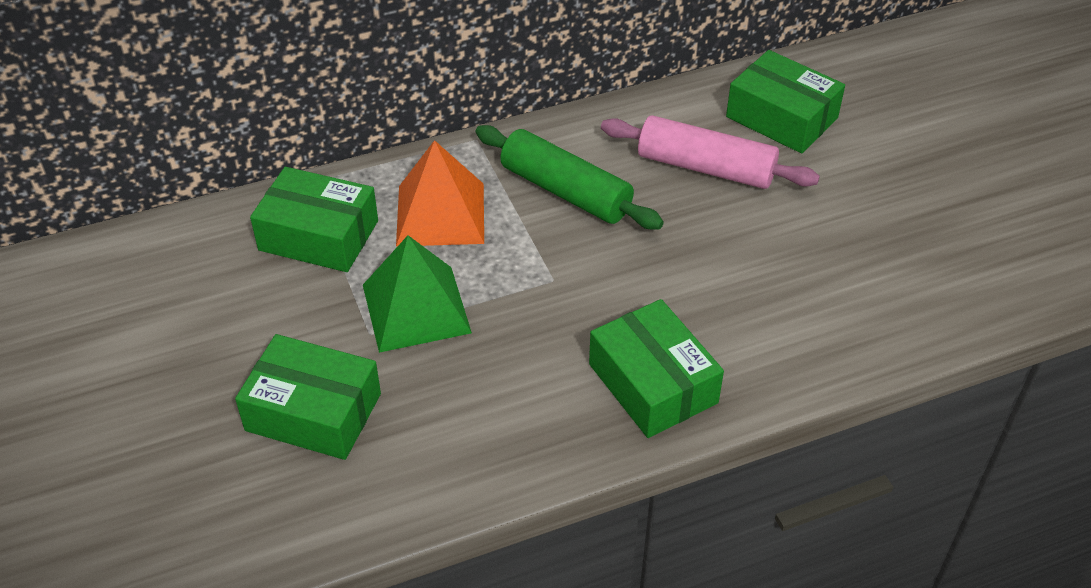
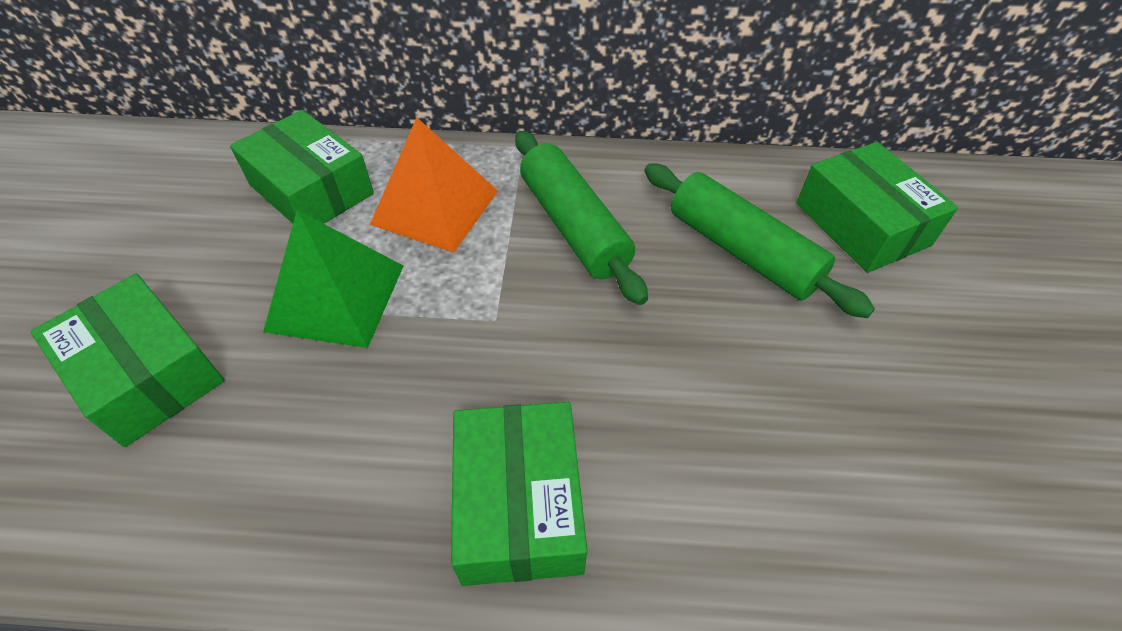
camera: 25 degrees right, 5 degrees up
(705, 167) = (742, 251): pink rolling pin -> green rolling pin

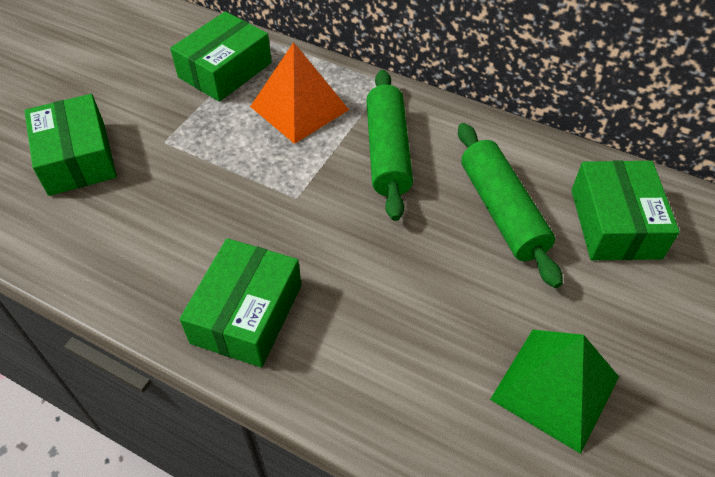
camera: 25 degrees right, 0 degrees up
(311, 189) = (225, 70): green box -> green box turned 60 degrees clockwise
(336, 297) = (204, 148): green pyramid -> green pyramid (555, 387)

